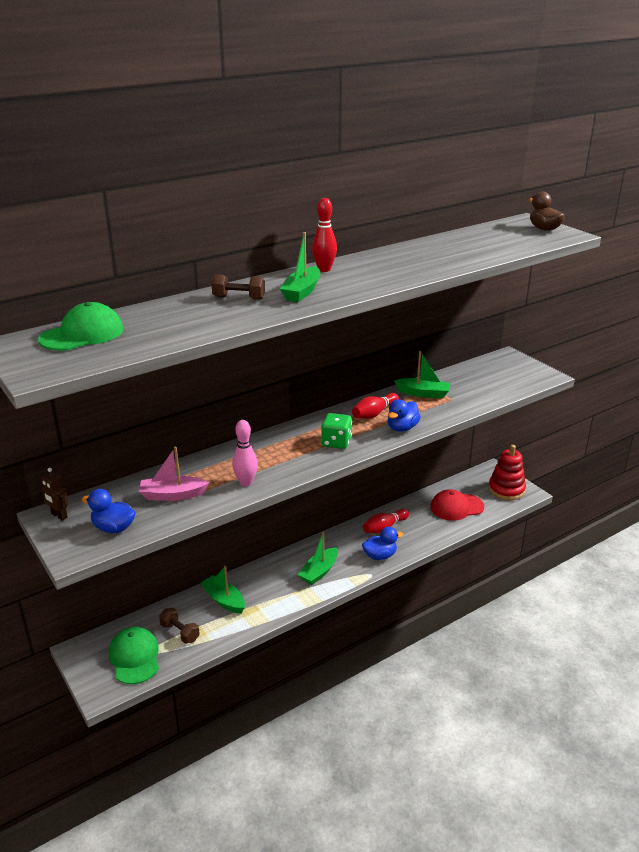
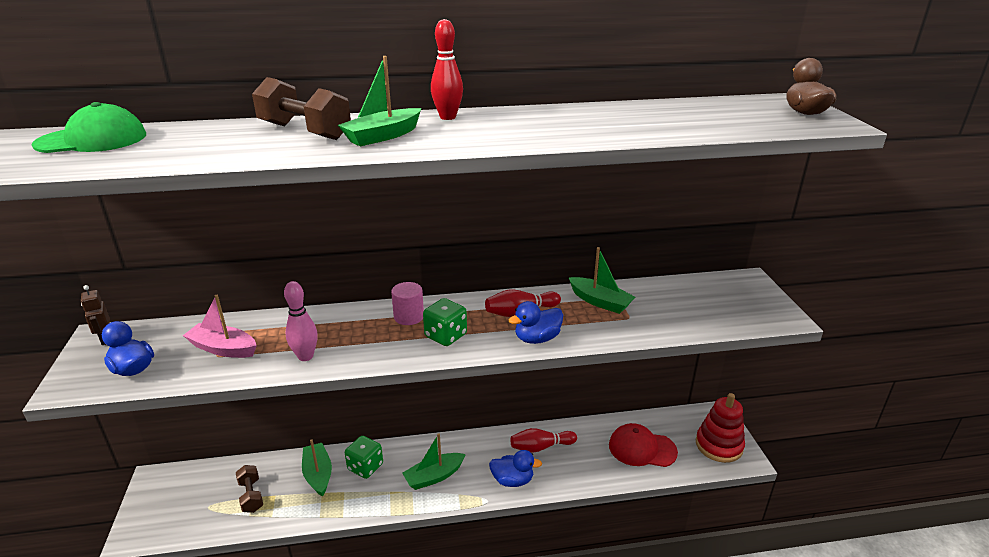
camera: 25 degrees right, 0 degrees up
(135, 657) = (191, 507): green cap -> none
(239, 298) = (304, 131): brown dumbbell -> brown dumbbell, size x1.57
(258, 583) = (365, 467): none -> green dice
(295, 437) = (409, 317): none -> pink cylinder

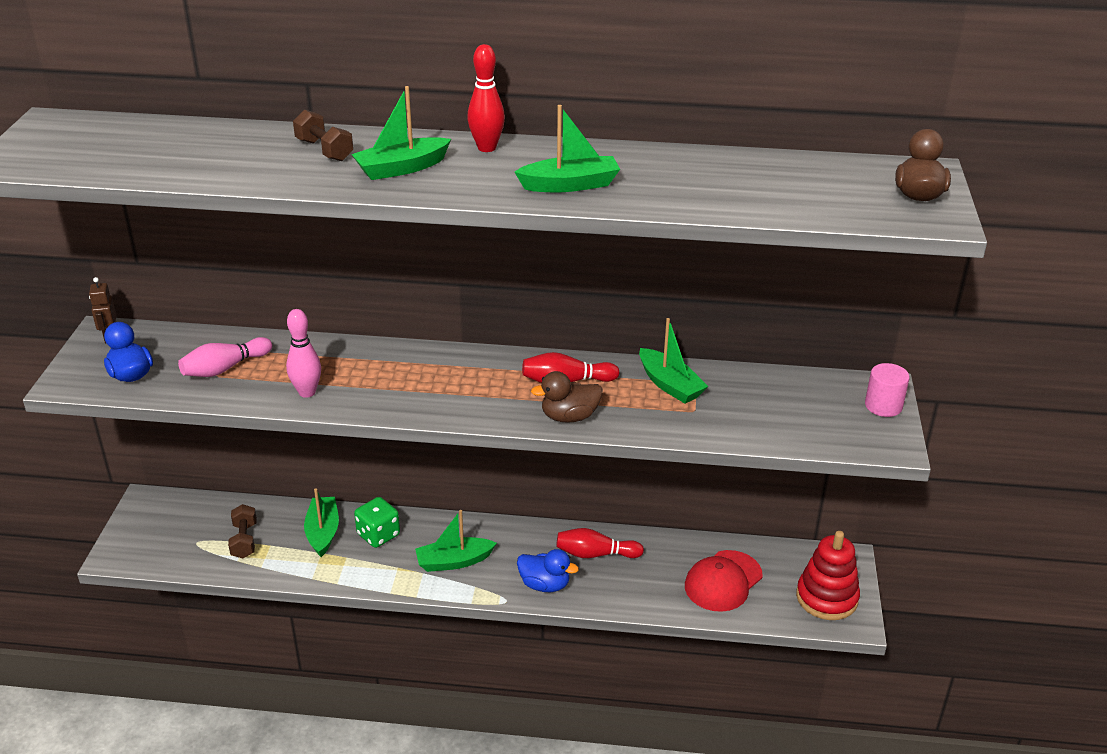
camera: 15 degrees right, 5 degrees up
(92, 140) = (115, 135): green cap -> none
(223, 348) = (225, 368): pink boat -> pink bowling pin
(304, 131) = (324, 150): brown dumbbell -> brown dumbbell, size x0.64
(409, 317) = (435, 365): pink cylinder -> pink cylinder (883, 406)
(445, 336) = (467, 395): green dice -> none
(537, 132) = (570, 185): none -> green boat
(537, 338) = (569, 417): blue duck -> brown duck
(642, 448) = (723, 581): red cap -> red cap turned 75 degrees counterclockwise

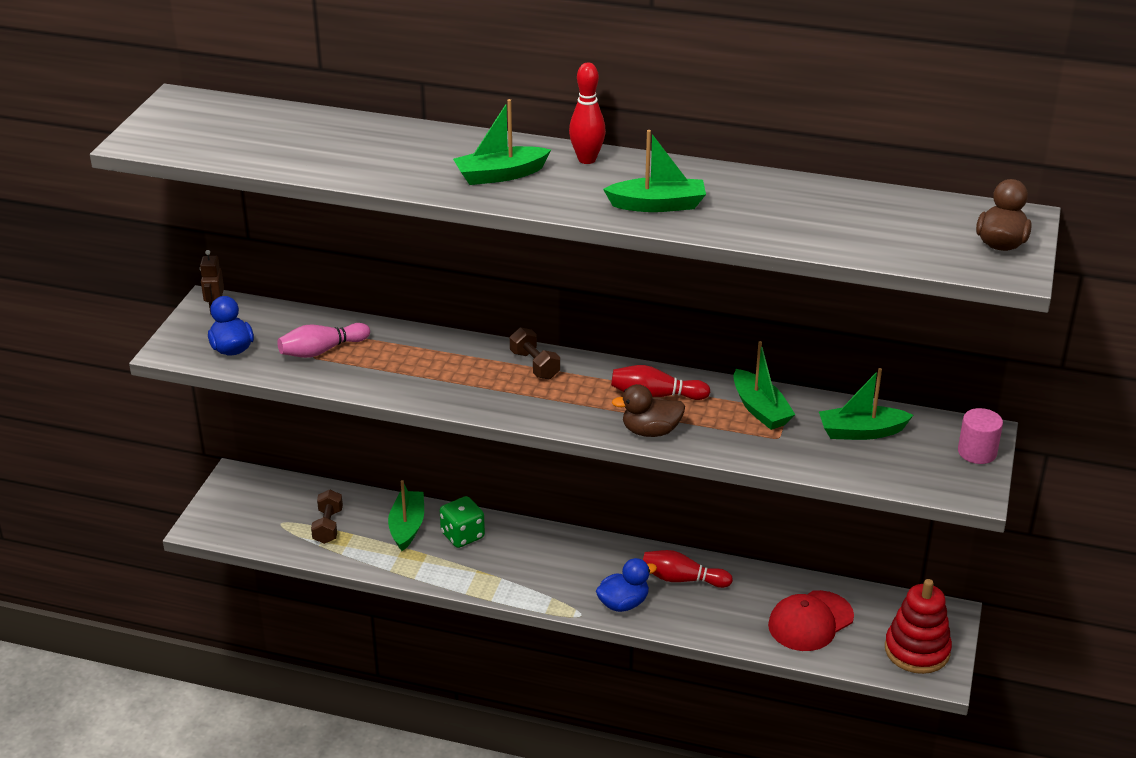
camera: 10 degrees right, 0 degrees up
(307, 392) = (397, 382): pink bowling pin -> none
(324, 150) = (431, 150): brown dumbbell -> brown dumbbell (534, 365)
(454, 561) = (534, 570): green boat -> green boat (861, 432)
(545, 584) = (623, 603): blue duck -> blue duck turned 60 degrees counterclockwise

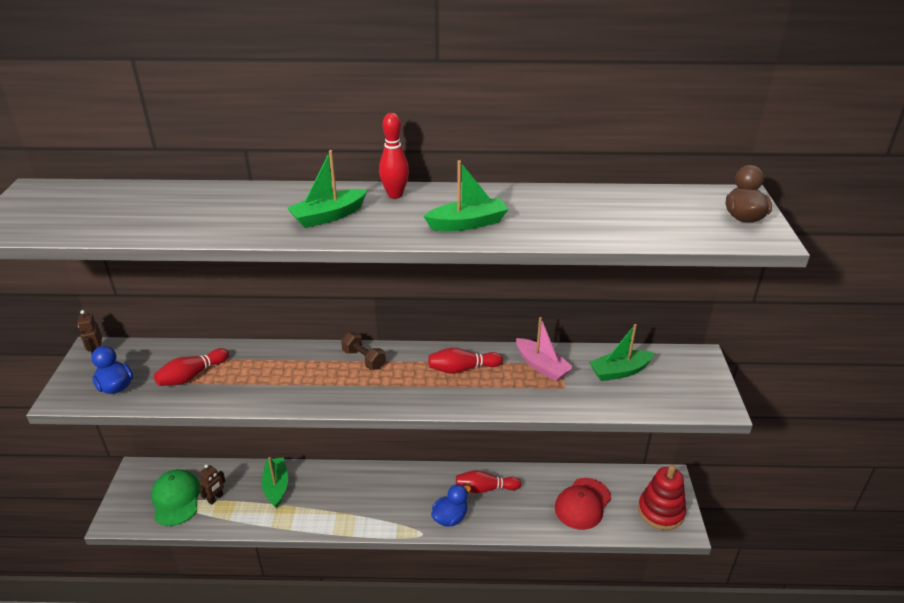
camera: 15 degrees left, 0 degrees up
(279, 518) = (176, 499): none -> green cap
(322, 350) = (192, 375): pink bowling pin -> red bowling pin
(328, 526) = (215, 498): brown dumbbell -> brown robot
(462, 535) = (319, 485): green dice -> none
(650, 431) = (469, 399): brown duck -> none
(760, 409) = (542, 366): green boat -> pink boat
(977, 452) = (705, 373): pink cylinder -> none

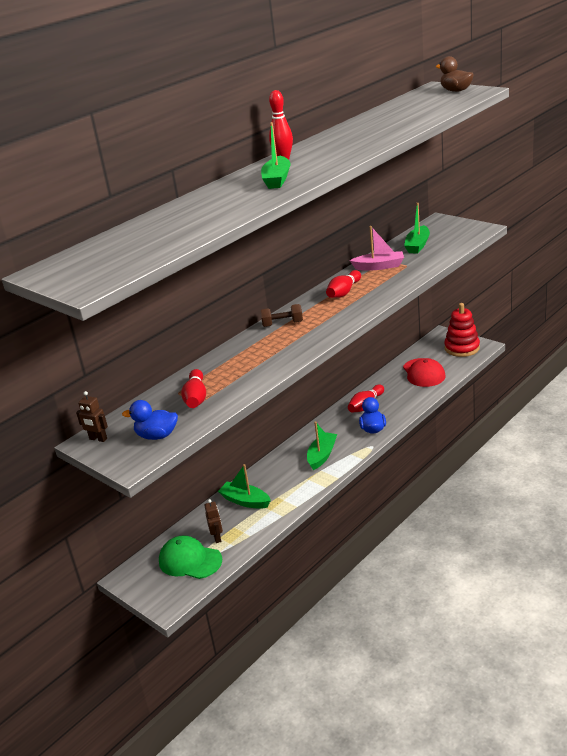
camera: 45 degrees left, 5 degrees down
(467, 223) = (353, 147): green boat -> green boat (322, 455)

